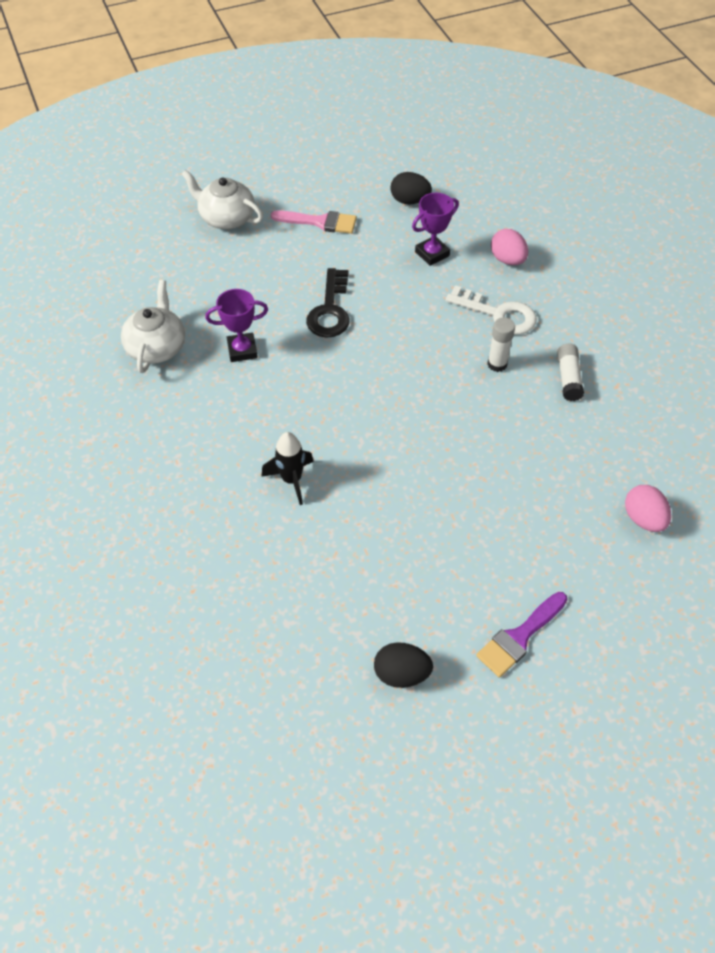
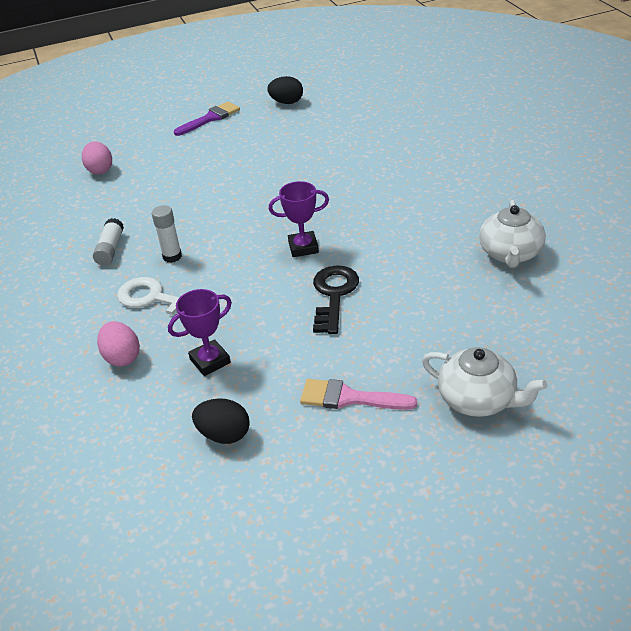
camera: 175 degrees left, 15 degrees down
(242, 350) = (422, 255): purple trophy -> purple trophy (303, 247)
(291, 480) = (362, 174): black rocket -> none

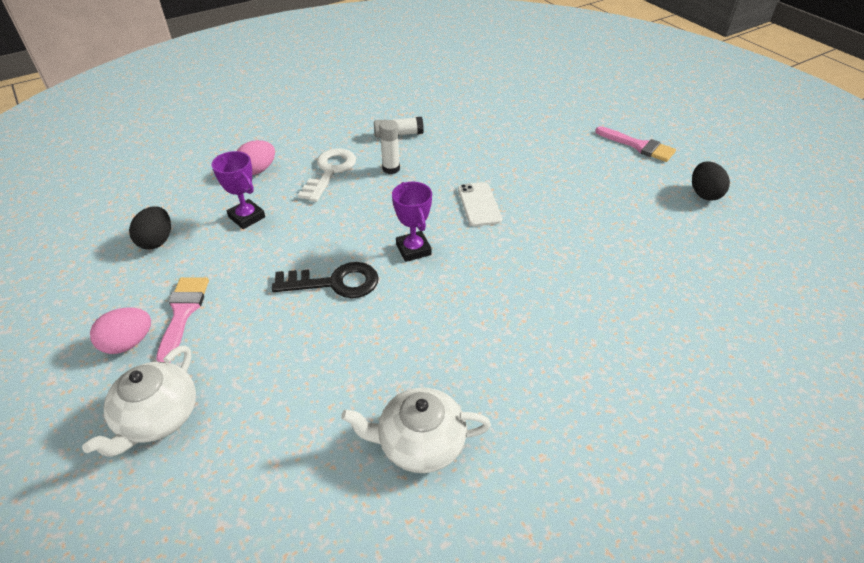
camera: 75 degrees right, 5 degrees up
(100, 170) = (517, 103): pink egg -> pink egg (128, 343)
(210, 118) = (639, 146): purple brush -> pink brush
(254, 207) = (479, 204): none -> white phone

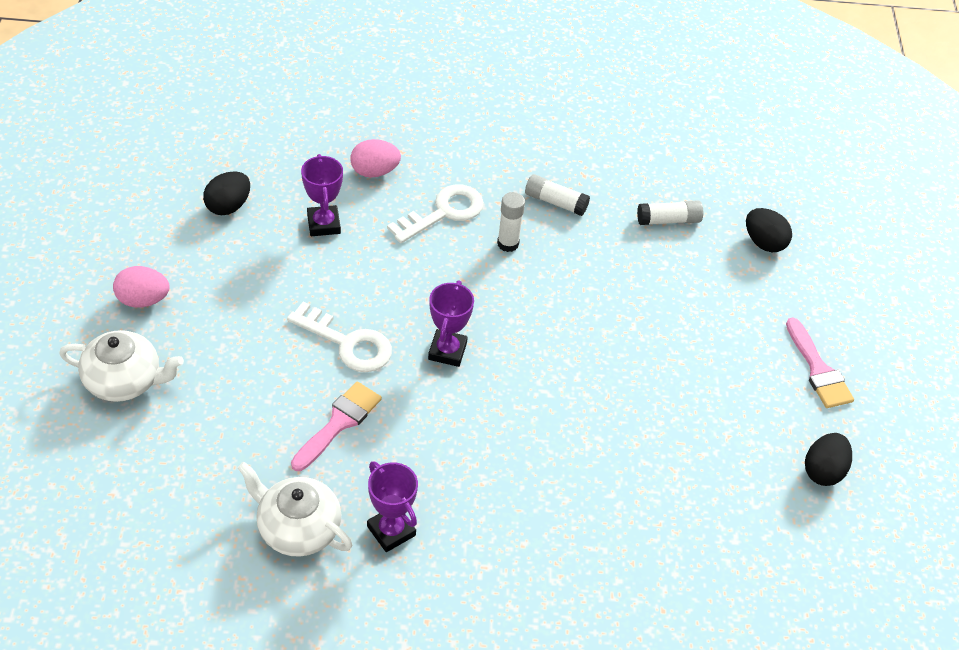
camera: 30 degrees right, 5 degrees up
(158, 417) = (124, 381): white teapot -> white teapot turned 135 degrees counterclockwise
(183, 312) = (202, 296): pink brush -> pink brush (339, 423)
(335, 283) = (347, 343): black key -> white key
(475, 114) = (668, 220): none -> white glue stick
(479, 204) = (559, 339): white phone -> none
(494, 395) = (391, 531): none -> purple trophy
(538, 101) = (764, 242): none -> black egg

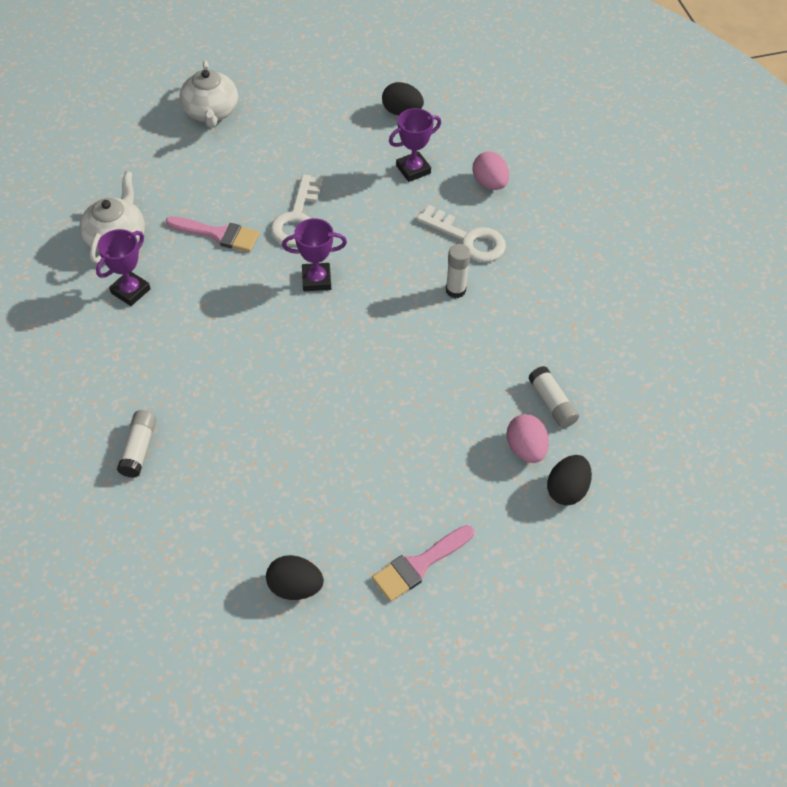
camera: 75 degrees right, 5 degrees up
(143, 300) = (287, 97): pink egg -> pink egg (525, 449)
(555, 202) = (525, 312): white glue stick -> white glue stick (139, 449)

